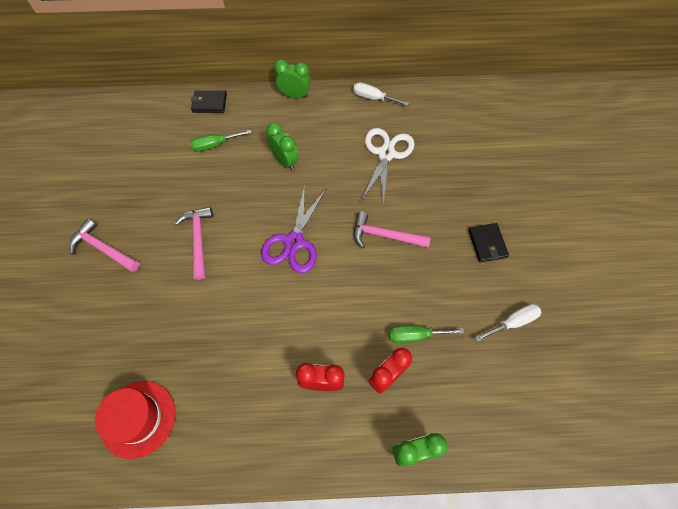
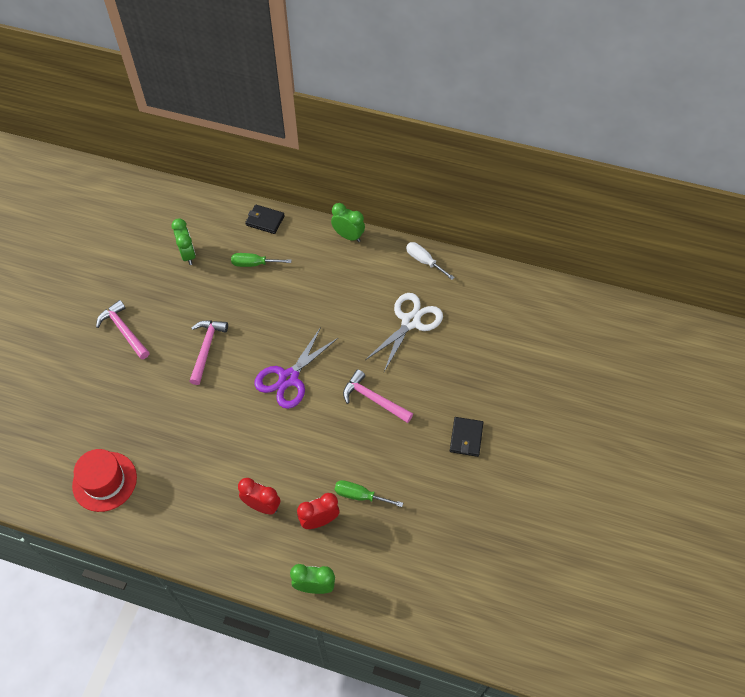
camera: 20 degrees right, 5 degrees down
(285, 161) = (312, 299): green clock -> green clock (188, 255)
(512, 322) = (453, 515): white screwdriver -> none

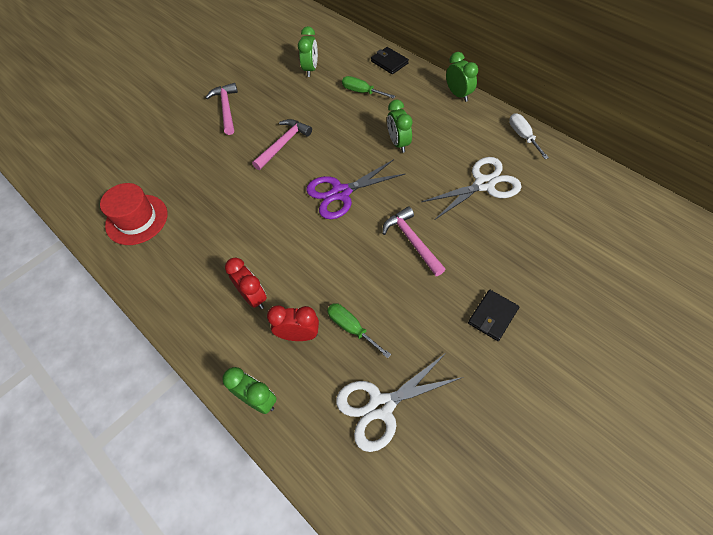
camera: 30 degrees right, 0 degrees up
(316, 308) = (398, 143): none -> green clock
(413, 546) = (381, 406): none -> white scissors

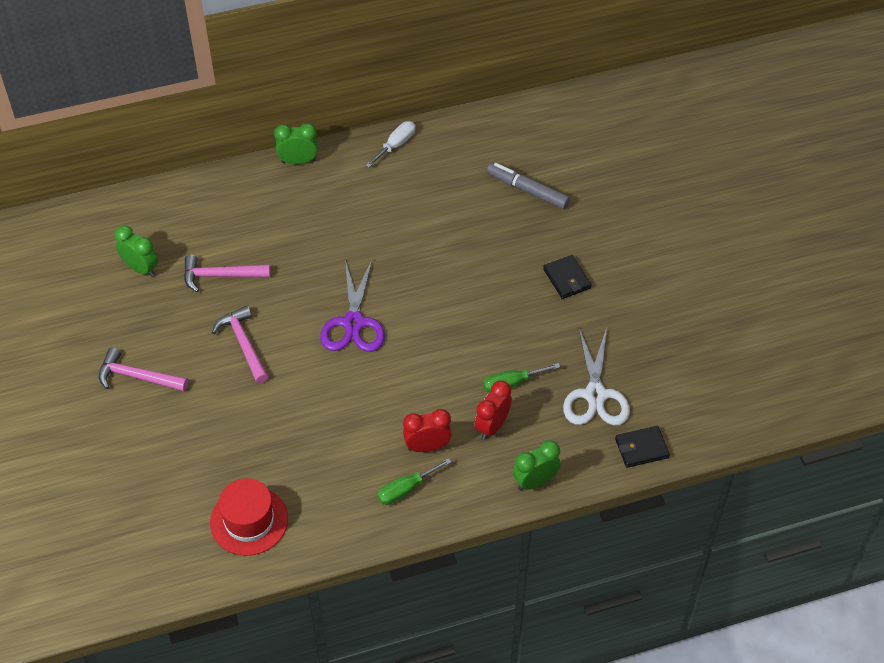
camera: 65 degrees left, 5 degrees down
(361, 92) = (222, 239): green screwdriver -> green screwdriver (405, 489)
(389, 62) = (195, 192): black wallet -> black wallet (641, 448)
(398, 143) = (325, 245): green clock -> none
(412, 241) = (453, 295): pink hammer -> pink hammer (221, 275)
(484, 184) = (430, 207): white scissors -> none
(523, 136) = (396, 145): white screwdriver -> white screwdriver turned 120 degrees clockwise
(560, 239) = (527, 190): none -> grey marker

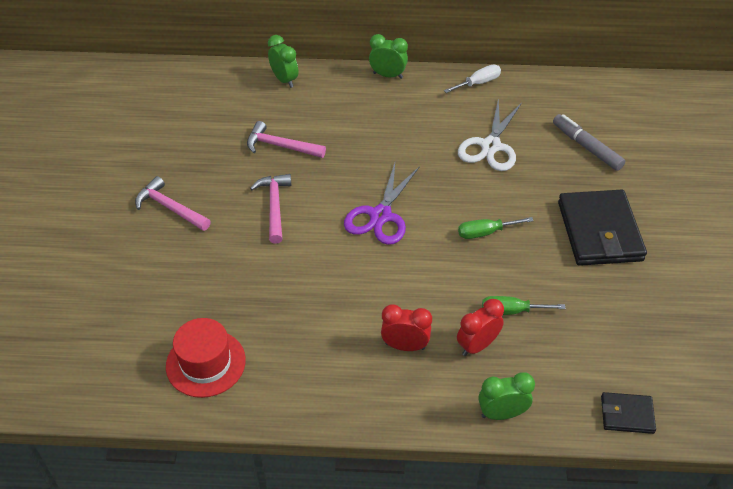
camera: 20 degrees right, 5 degrees down
(141, 268) = (217, 123): green clock -> green clock (284, 80)
(405, 489) = (367, 380): green screwdriver -> green screwdriver (485, 232)
(567, 279) = (599, 231): black wallet -> black wallet, size x2.02
(595, 395) = (593, 347): white scissors -> white scissors (490, 146)

